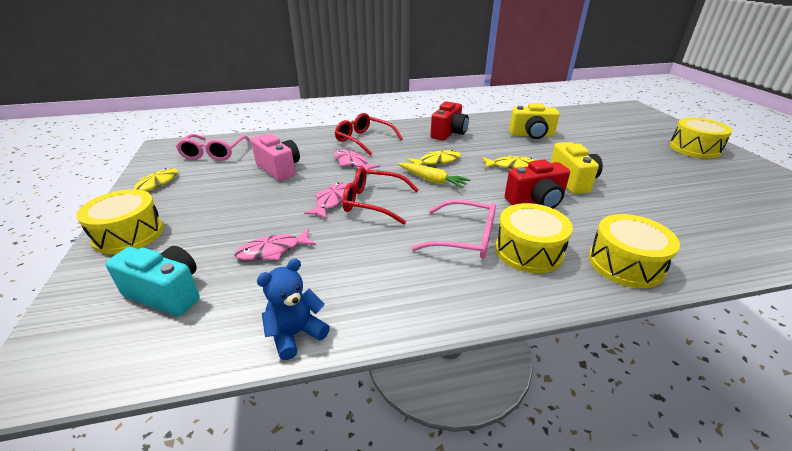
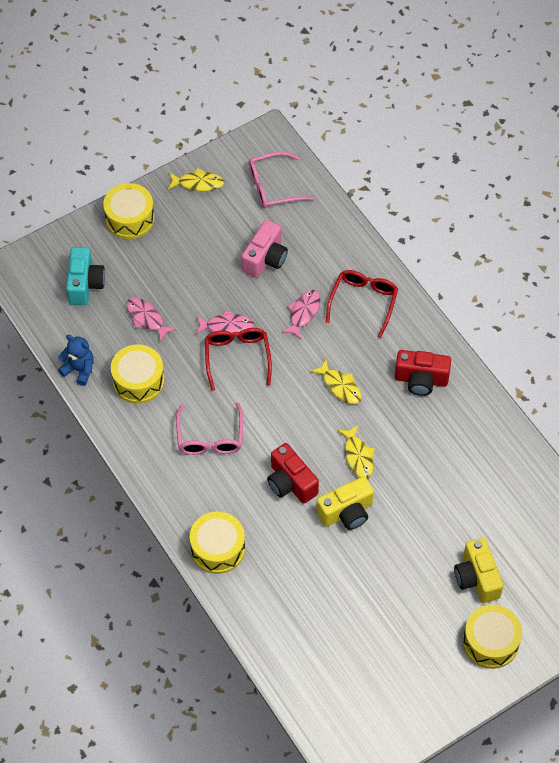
camera: 70 degrees right, 25 degrees up
(432, 180) = (296, 392): yellow carrot -> none
(528, 251) = (210, 483): yellow drum -> yellow drum (138, 381)
(532, 135) = (455, 467): yellow camera -> yellow camera (477, 578)

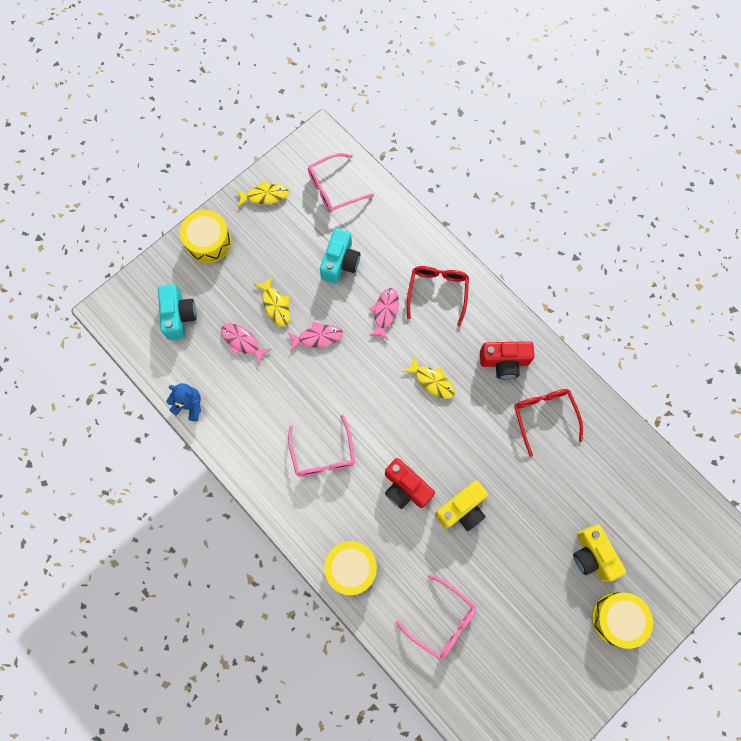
camera: 10 degrees left, 15 degrees up
(138, 381) = (246, 407): yellow drum -> none
(237, 357) = (333, 368): red glasses -> red glasses (544, 416)
(265, 259) = (340, 262): pink camera -> turquoise camera
(303, 613) = (442, 620): none -> pink glasses
(358, 456) = (462, 450): yellow fish -> yellow fish (275, 305)

